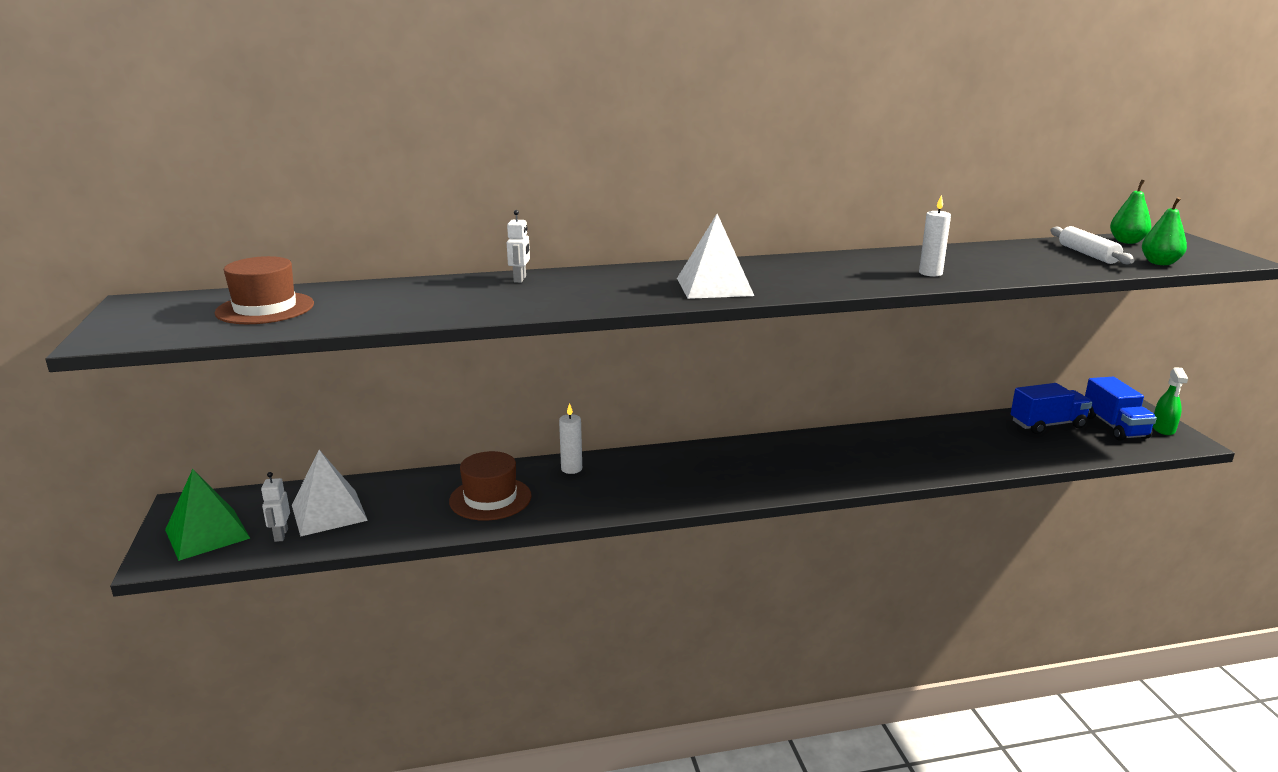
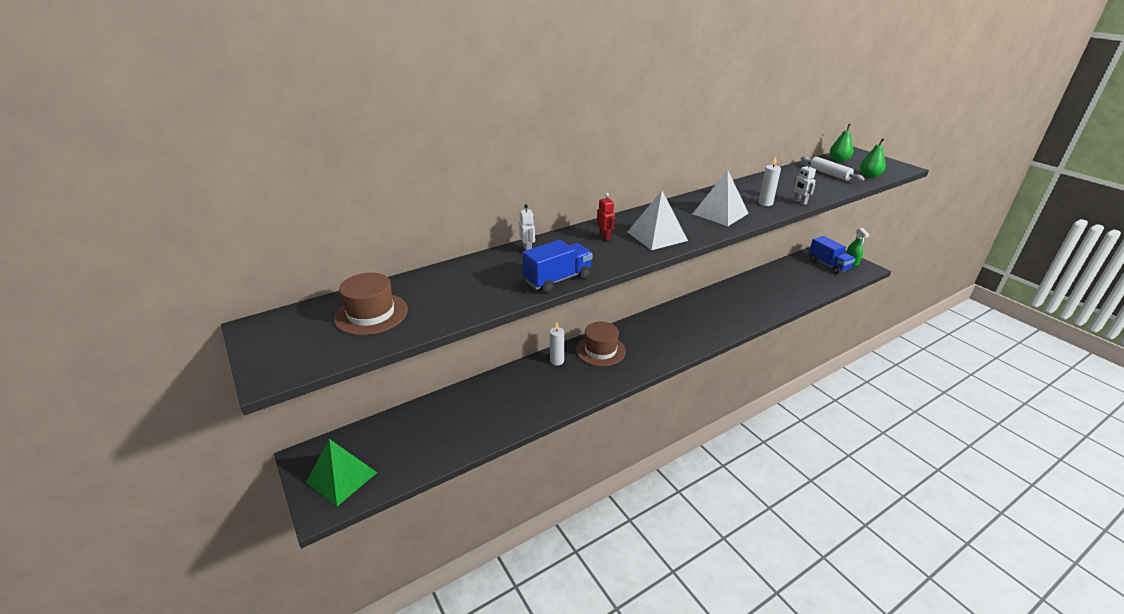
camera: 20 degrees left, 10 degrees up
(281, 535) = (398, 464): white robot -> white robot (800, 202)
(329, 512) = (419, 436): white pyramid -> white pyramid (720, 213)
(490, 498) = (521, 397): brown hat -> brown hat (600, 350)
(638, 279) = (605, 237): none -> red robot
(1047, 425) = (796, 270): blue truck -> blue truck (558, 279)

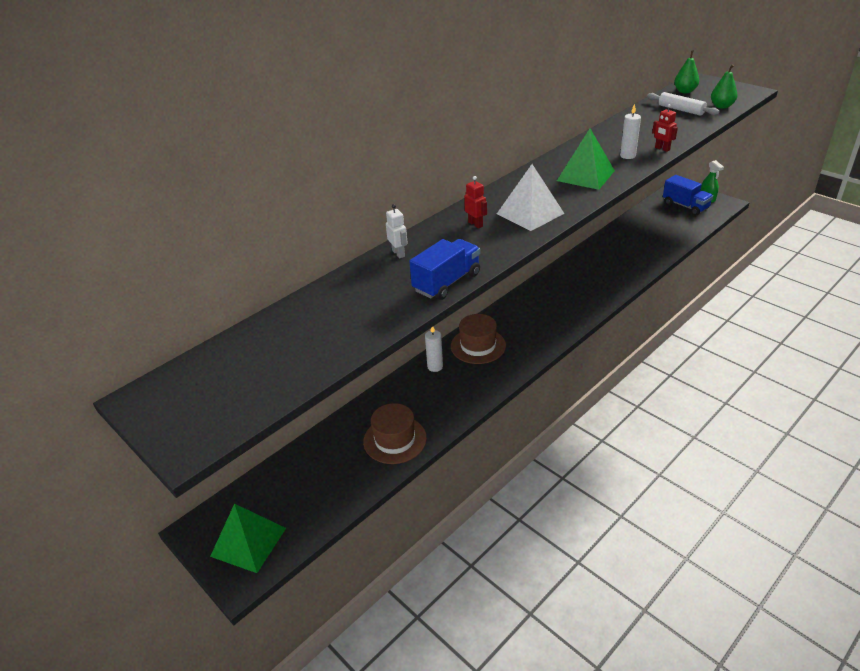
camera: 10 degrees left, 5 degrees up
(371, 314) = (262, 359): brown hat -> brown hat (395, 440)
(720, 213) = (585, 175): white pyramid -> green pyramid
(800, 202) = (662, 149): white robot -> red robot

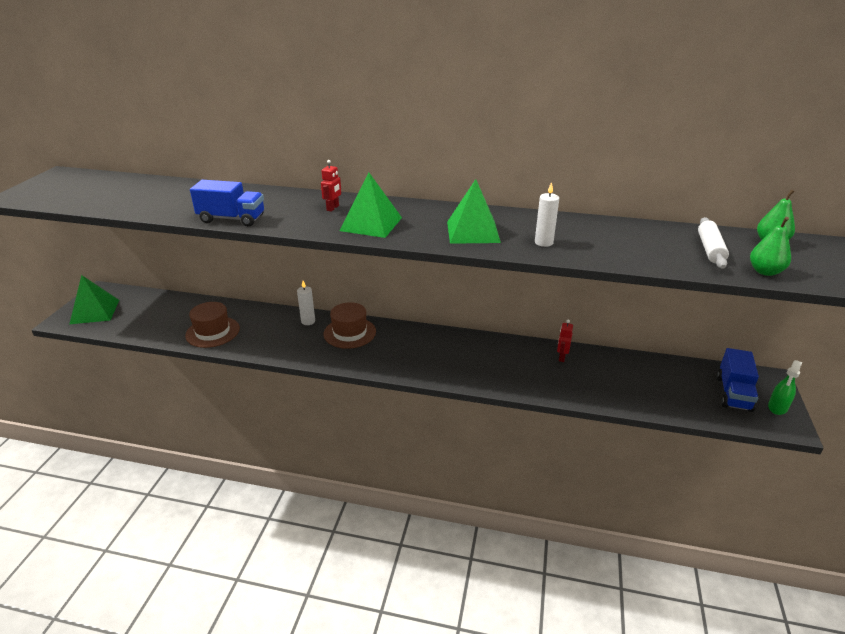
camera: 55 degrees right, 5 degrees down
(398, 253) = (265, 194): white robot -> none
(530, 213) = (371, 224): white pyramid -> green pyramid
(662, 149) = (585, 257): red robot -> red robot (561, 357)

